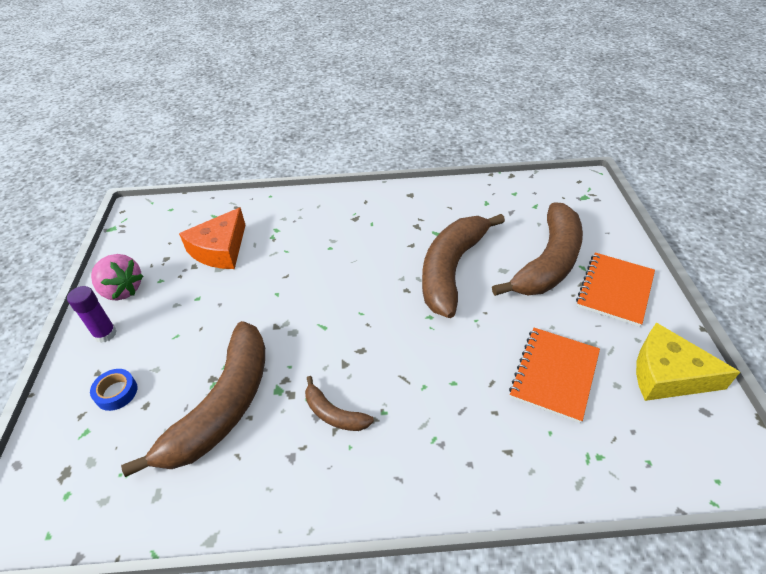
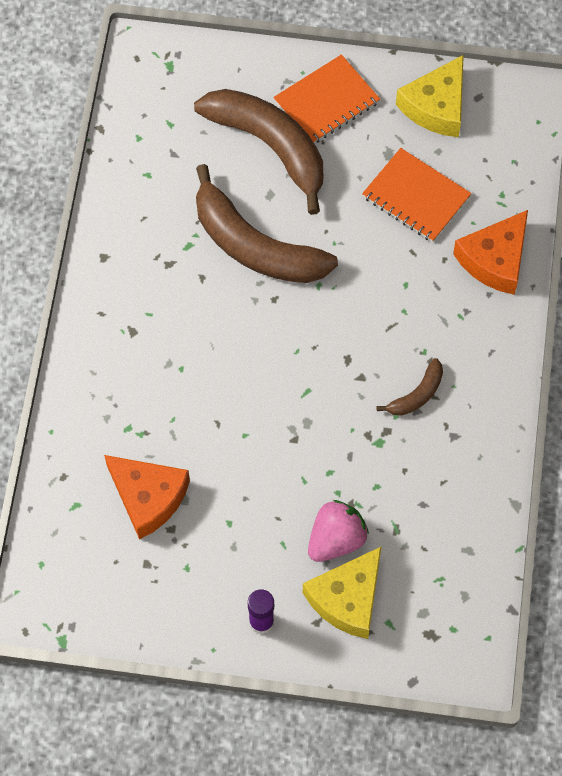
camera: 80 degrees left, 20 degrees up
(116, 392) = (347, 599): blue tape -> yellow cheese
(122, 290) = (192, 611): pink strawberry -> pink strawberry (336, 540)
(223, 406) = (387, 494): brown banana -> none
(514, 463) = (495, 260): none -> orange cheese
(615, 290) = (326, 101): orange notebook -> orange notebook turned 75 degrees counterclockwise

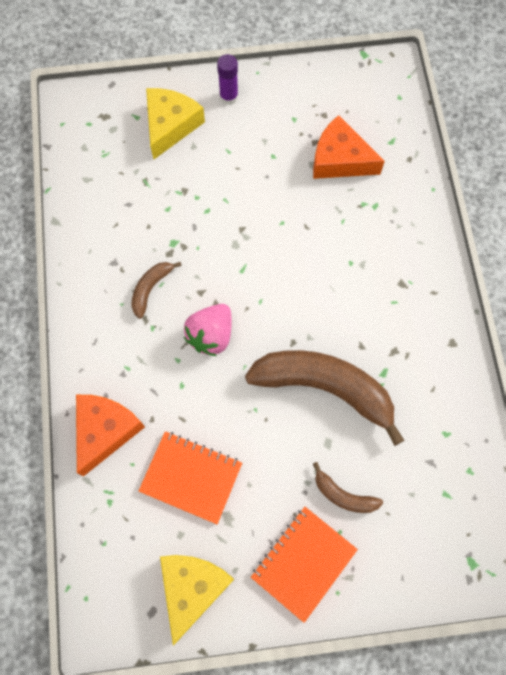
camera: 165 degrees right, 5 degrees up
(270, 146) = (343, 495): brown banana -> brown banana, size x0.45
(336, 540) = (189, 163): pink strawberry -> pink strawberry (211, 335)

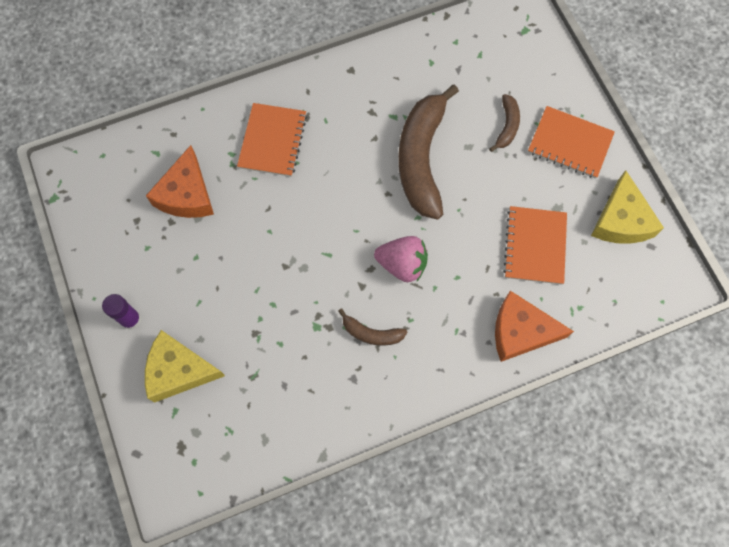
camera: 105 degrees left, 0 degrees up
(192, 588) = (621, 220): yellow cheese -> yellow cheese turned 90 degrees counterclockwise
(381, 246) = (272, 141): none -> orange notebook

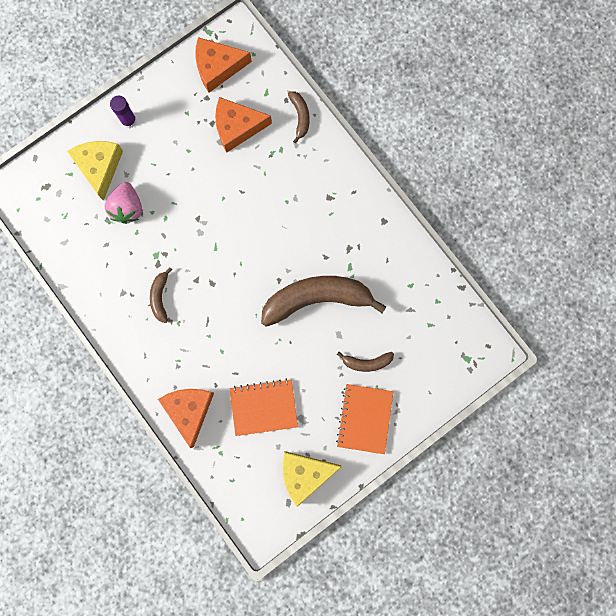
camera: 75 degrees right, 10 degrees up
(103, 198) = (217, 67): none -> orange cheese
(199, 124) = (300, 117): none -> brown banana
(272, 141) = (300, 177): orange notebook -> none
(402, 264) = (221, 306): pink strawberry -> pink strawberry (128, 208)

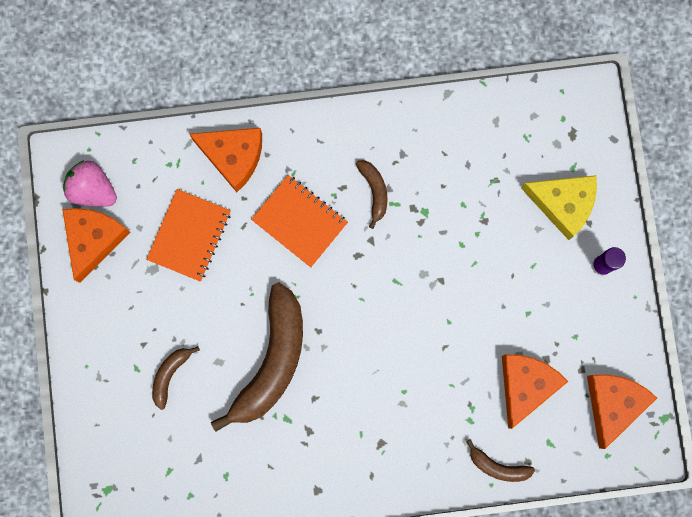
camera: 120 degrees right, 0 degrees up
(128, 208) = (497, 210): pink strawberry -> pink strawberry (93, 190)
(160, 297) = (374, 191): brown banana -> brown banana turned 45 degrees clockwise
(305, 474) = (94, 239): yellow cheese -> orange cheese
(364, 418) = (112, 337): orange notebook -> orange notebook (299, 221)

